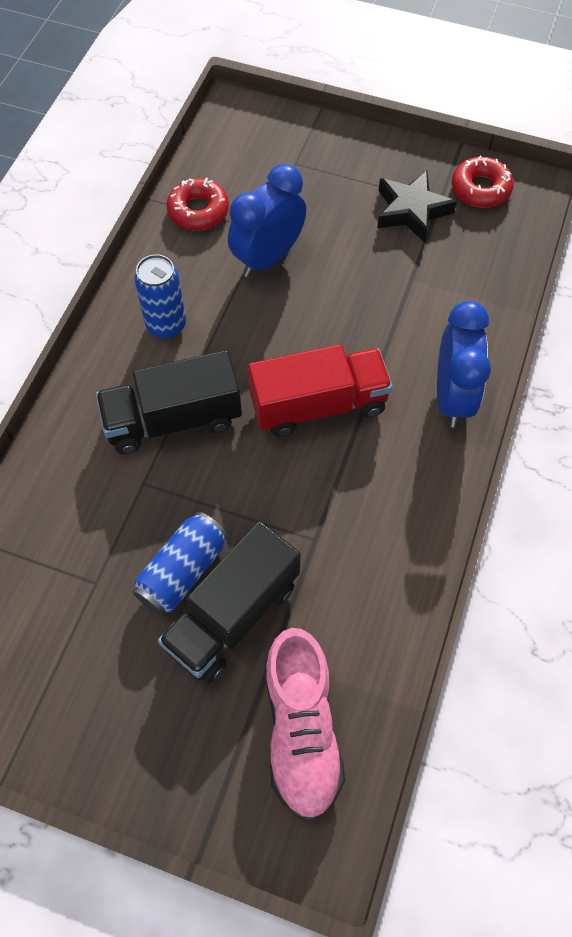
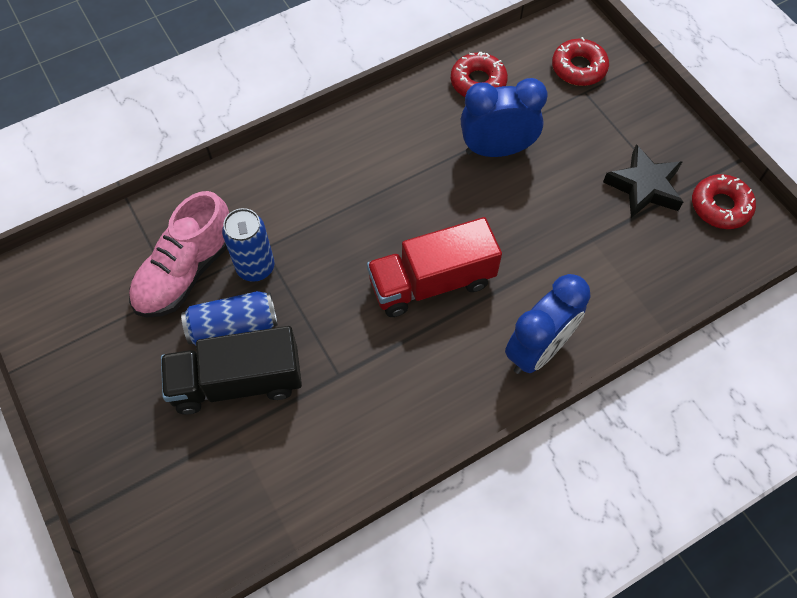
camera: 40 degrees right, 0 degrees up
(166, 325) = (379, 150): blue can -> blue can (255, 267)
(173, 419) = (322, 219): black truck -> none
(272, 147) = (578, 68): none -> red donut
(301, 730) = (208, 495): pink shoe -> pink shoe (186, 271)
(318, 405) = (431, 282): red truck -> red truck turned 135 degrees clockwise

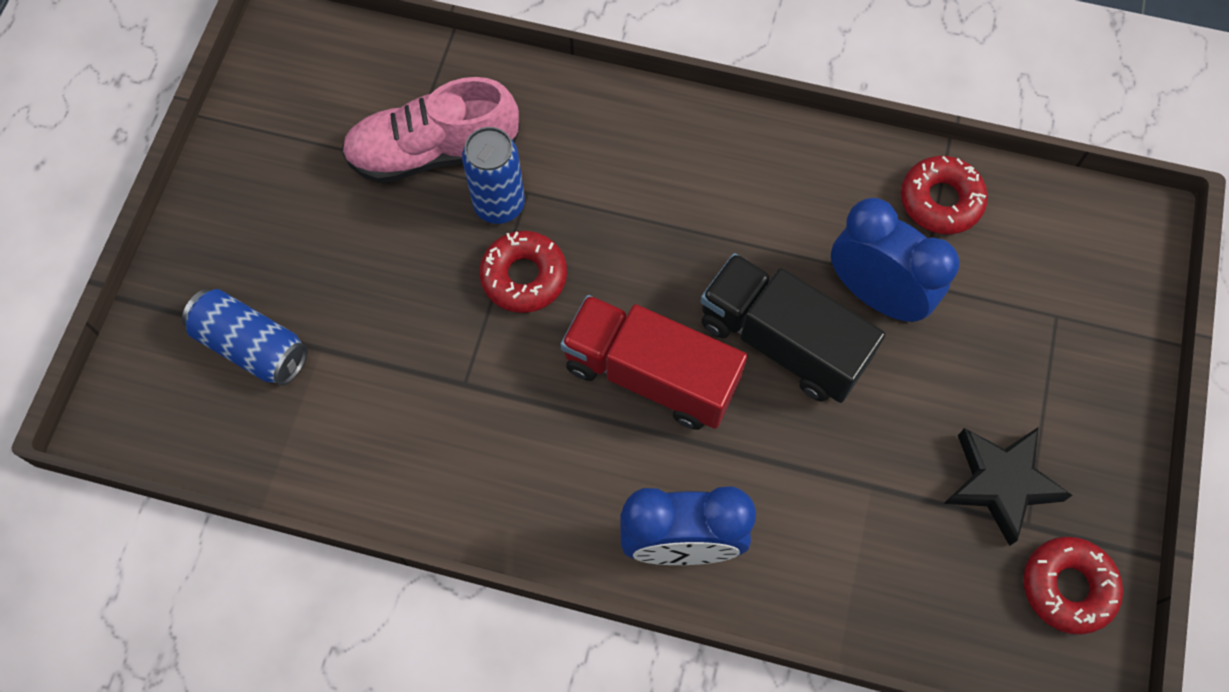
camera: 45 degrees right, 5 degrees up
(233, 327) = (420, 246): blue can -> blue can (252, 346)
(237, 382) = (370, 303): black truck -> black truck (782, 342)
(578, 68) = (1081, 281): red donut -> red donut (524, 277)

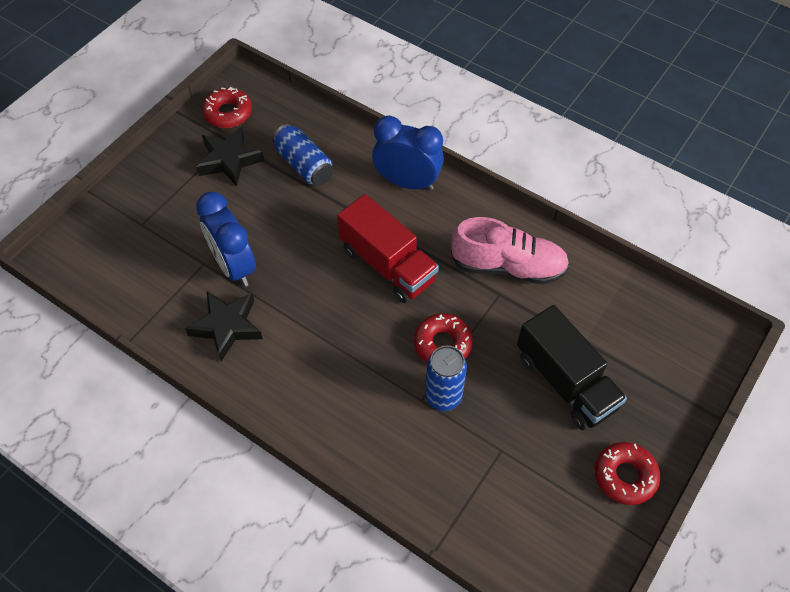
camera: 160 degrees left, 10 degrees down
(252, 346) = (628, 356): blue can -> blue can (304, 165)
(434, 152) = (477, 451): pink shoe -> pink shoe (508, 266)
(782, 342) = (303, 258): black truck -> black truck (565, 382)
(832, 203) = (227, 327): none -> black star
(940, 201) = (160, 306): red donut -> red donut (625, 476)

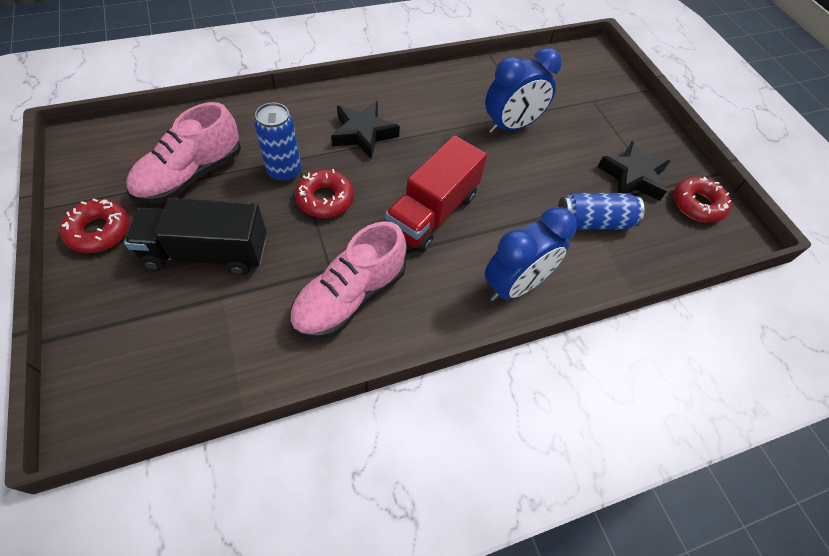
camera: 120 degrees right, 0 degrees up
(227, 327) = (459, 98): black star -> black star (363, 133)
(234, 266) = (511, 126): blue clock -> blue clock turned 150 degrees clockwise
(387, 265) = (432, 212): red truck -> red truck turned 45 degrees counterclockwise
(515, 465) = (190, 175): none -> pink shoe

